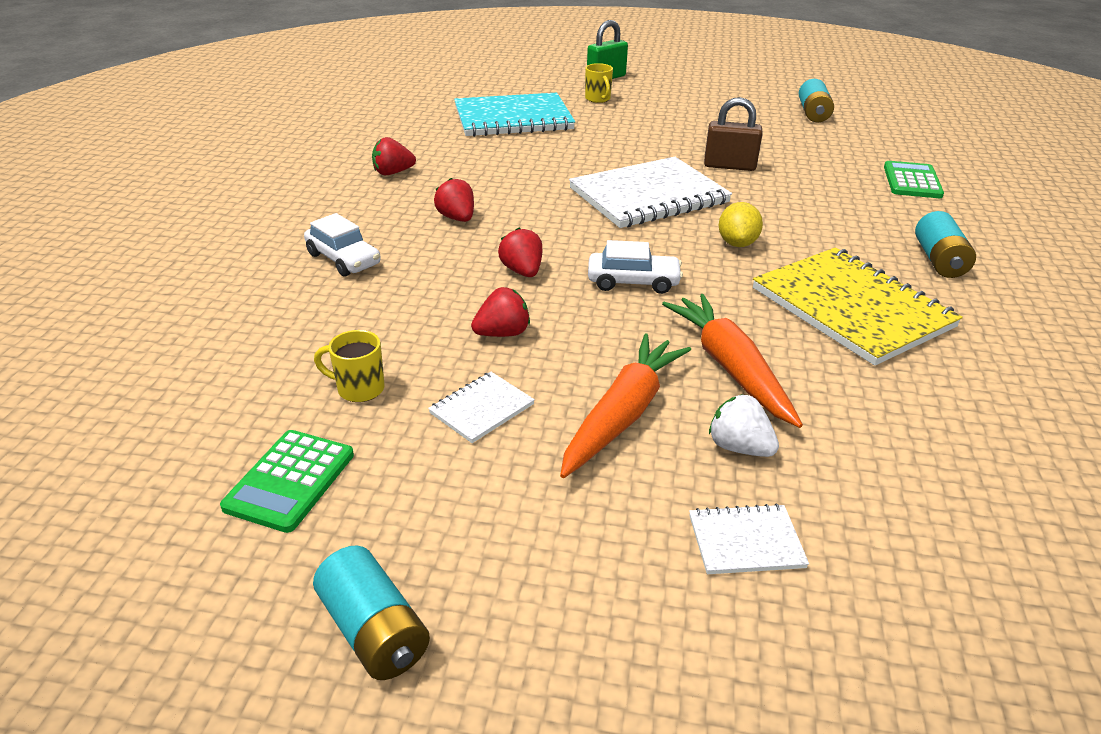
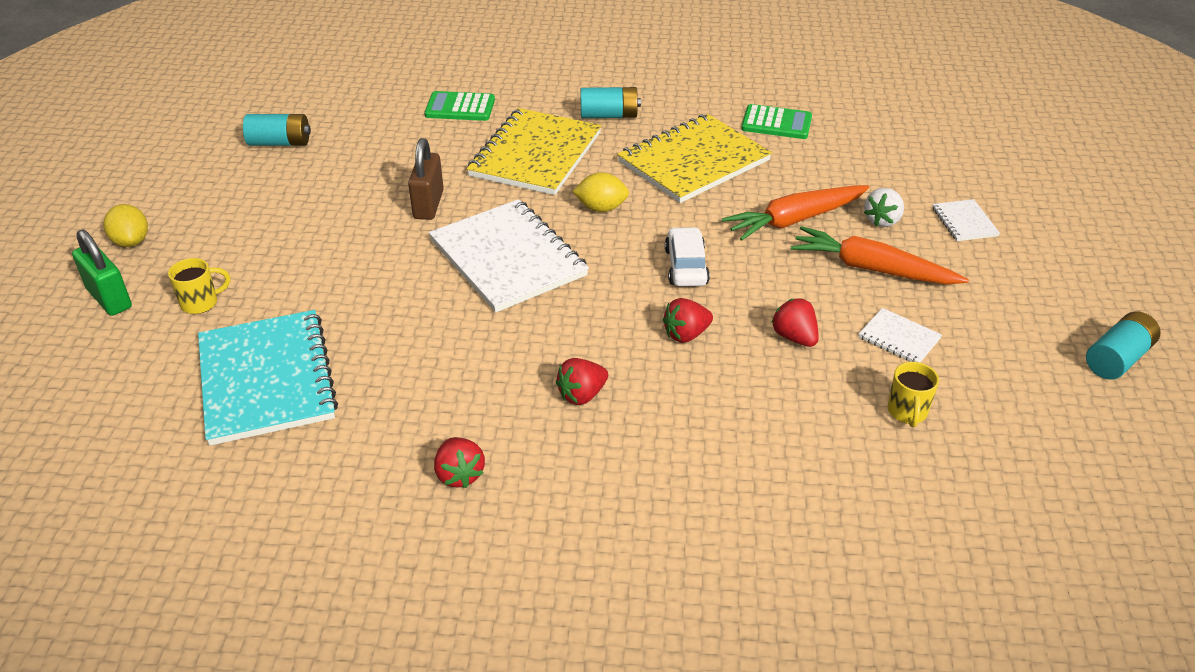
camera: 95 degrees left, 5 degrees up
(290, 481) = (1028, 427): green calculator -> green calculator (776, 123)
(344, 259) = (697, 472): white car -> none
(669, 79) = (131, 241): none -> yellow lemon
(832, 215) = (536, 155): none -> yellow notebook

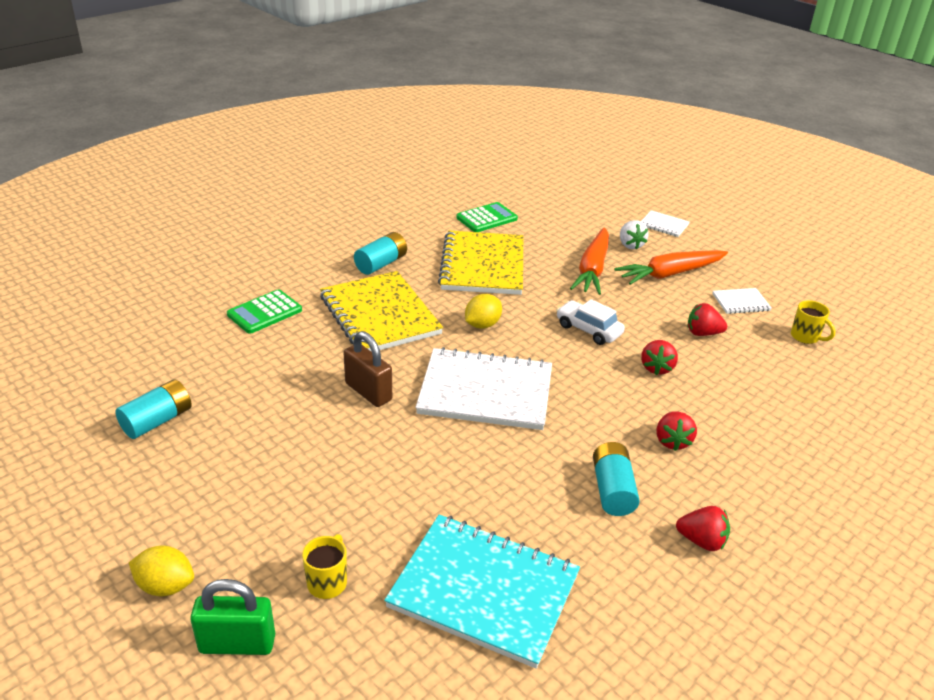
camera: 50 degrees left, 5 degrees down
(1117, 359) = (823, 256): turquoise battery -> turquoise battery (612, 490)

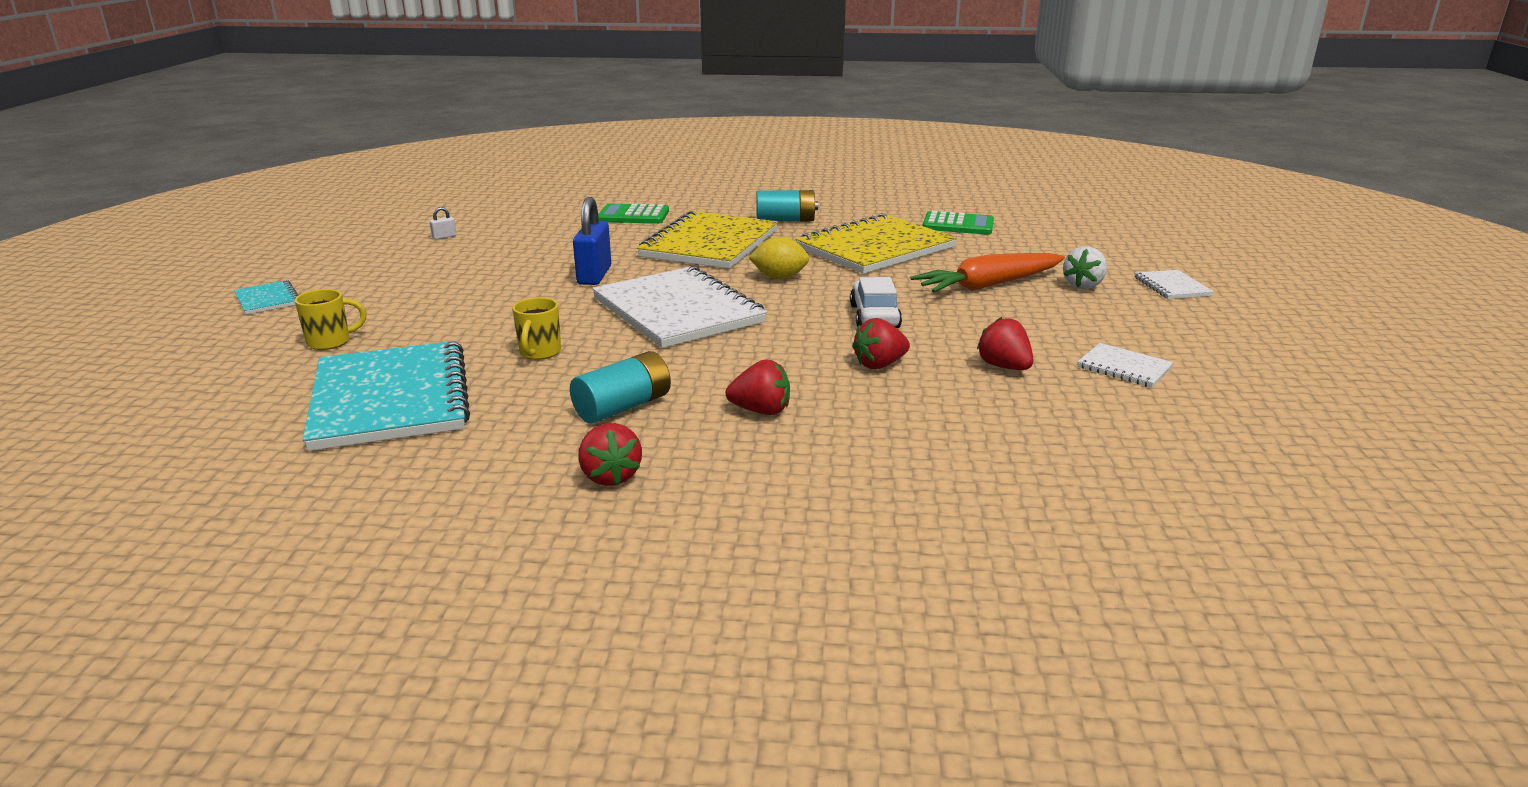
camera: 50 degrees right, 10 degrees down
(157, 421) = (444, 237): turquoise battery -> white padlock
(165, 586) = (267, 299): yellow lemon -> turquoise notebook
(237, 643) = (229, 339): green padlock -> none
(368, 392) = (594, 275): brown padlock -> blue padlock
(670, 274) = (1080, 318): orange carrot -> none
(672, 441) = (761, 411): red strawberry -> red strawberry turned 135 degrees counterclockwise
(806, 337) = (1150, 425): yellow mug -> yellow mug (539, 353)

